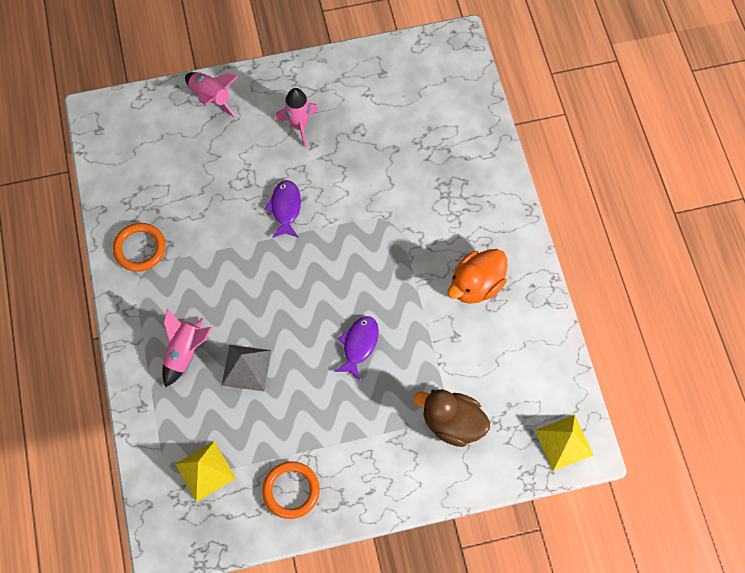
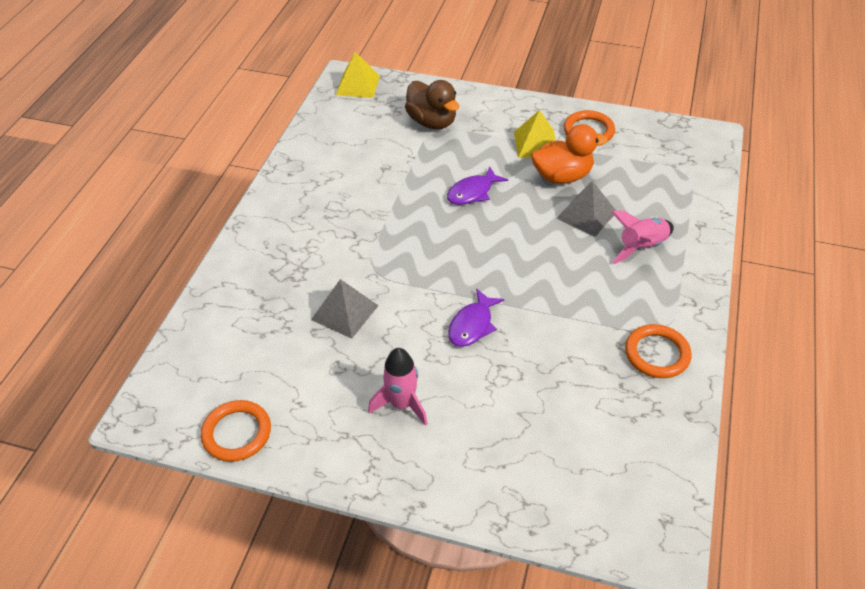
camera: 150 degrees left, 20 degrees down
(205, 471) = (657, 165): yellow pyramid -> yellow pyramid (536, 144)
(211, 98) = (492, 491): pink rocket -> none
(385, 173) = (344, 312): none -> grey pyramid
(390, 58) = (237, 433): none -> orange ring
(476, 285) = (337, 192): orange duck -> orange duck (562, 176)

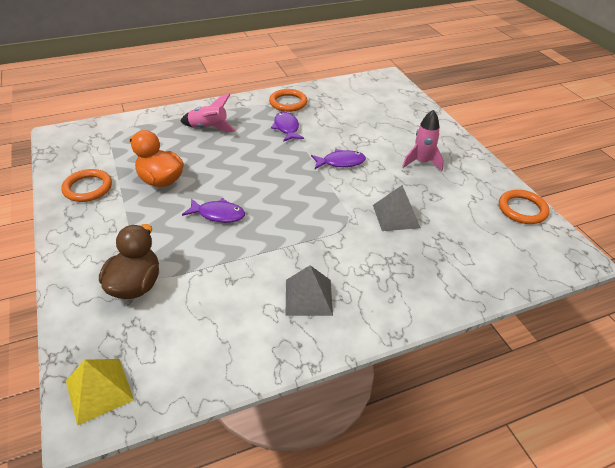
camera: 130 degrees left, 5 degrees down
(536, 144) = (126, 208): yellow pyramid -> none
(586, 215) = (196, 156): grey pyramid -> grey pyramid (308, 297)
(589, 317) = (286, 128): none -> purple fish

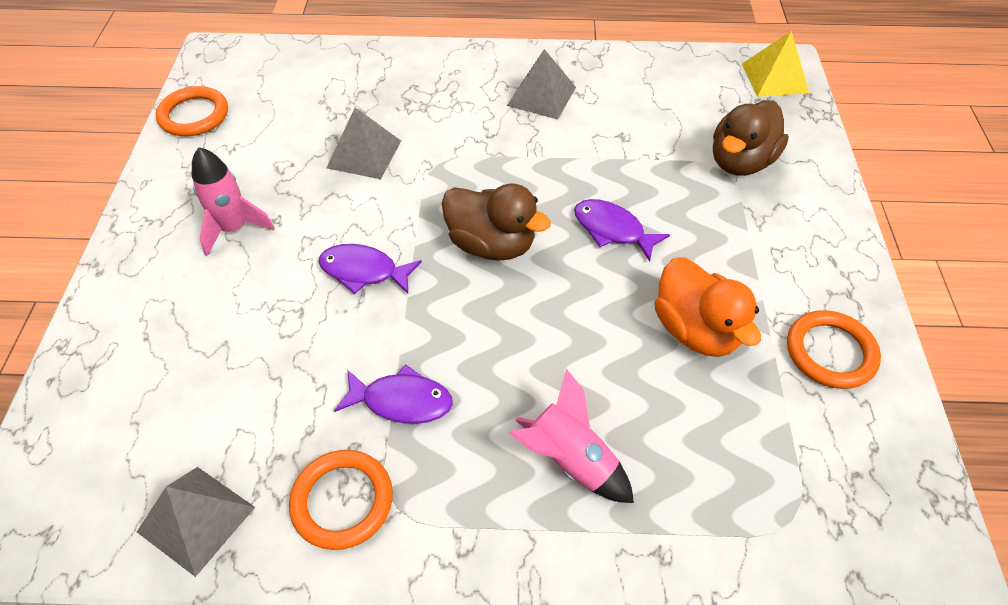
camera: 155 degrees left, 10 degrees up
(284, 189) = (491, 244): none -> brown duck
(286, 128) = (401, 401): purple fish -> purple fish turned 90 degrees counterclockwise
(333, 90) = (196, 519): none -> grey pyramid

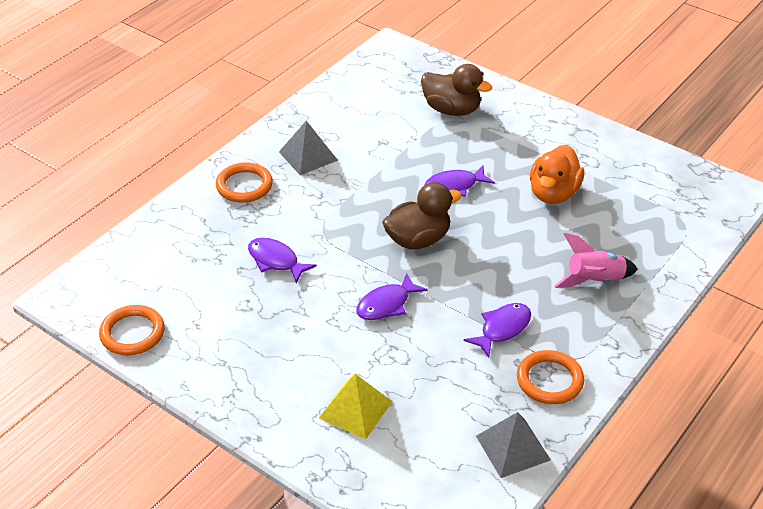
camera: 55 degrees left, 10 degrees down
(234, 229) = (285, 352): pink rocket -> none
(364, 154) = (276, 261): grey pyramid -> purple fish
(696, 330) = (553, 193): orange duck -> orange duck turned 105 degrees clockwise
(740, 162) = (452, 110): brown duck -> brown duck turned 45 degrees counterclockwise
(774, 78) = (398, 57): yellow pyramid -> yellow pyramid (355, 409)
(830, 352) = (607, 157): orange ring -> orange ring (244, 186)

